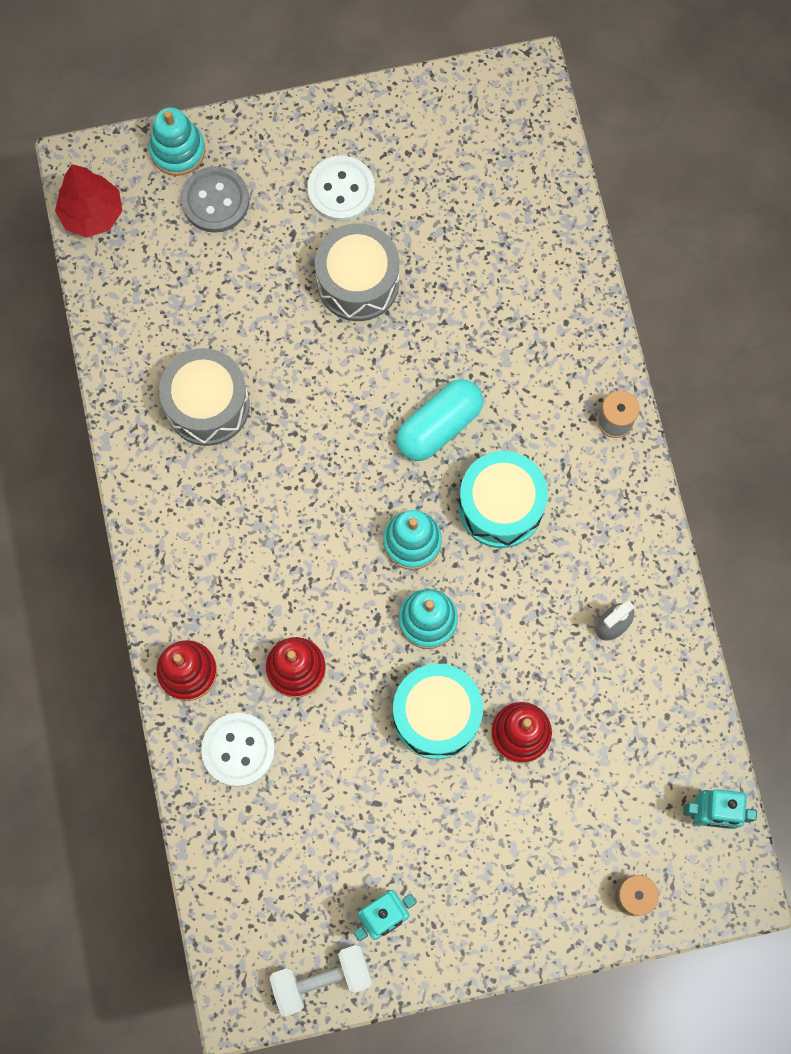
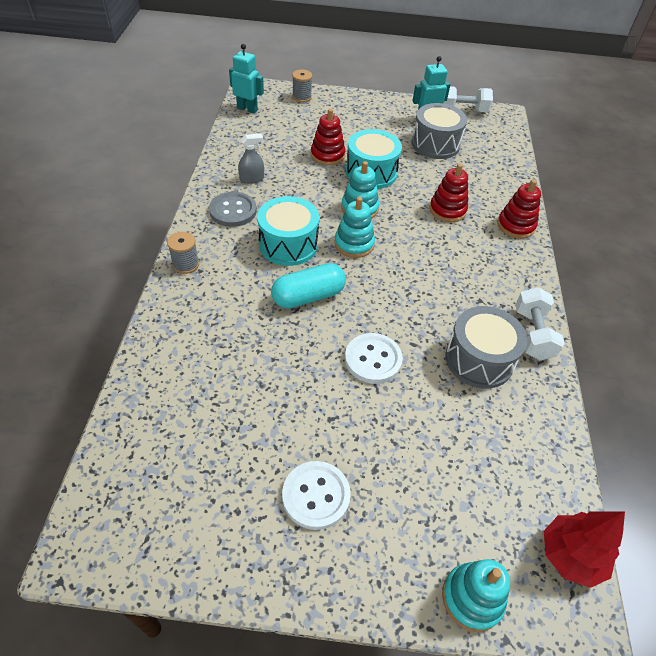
camera: 165 degrees left, 25 degrees down
(146, 467) = (532, 334): none -> white dumbbell
(215, 201) = (441, 527): grey button -> grey button (233, 211)
(238, 750) = (490, 188): white button -> white button (373, 359)
(358, 282) = (330, 410): grey drum -> grey drum (435, 144)

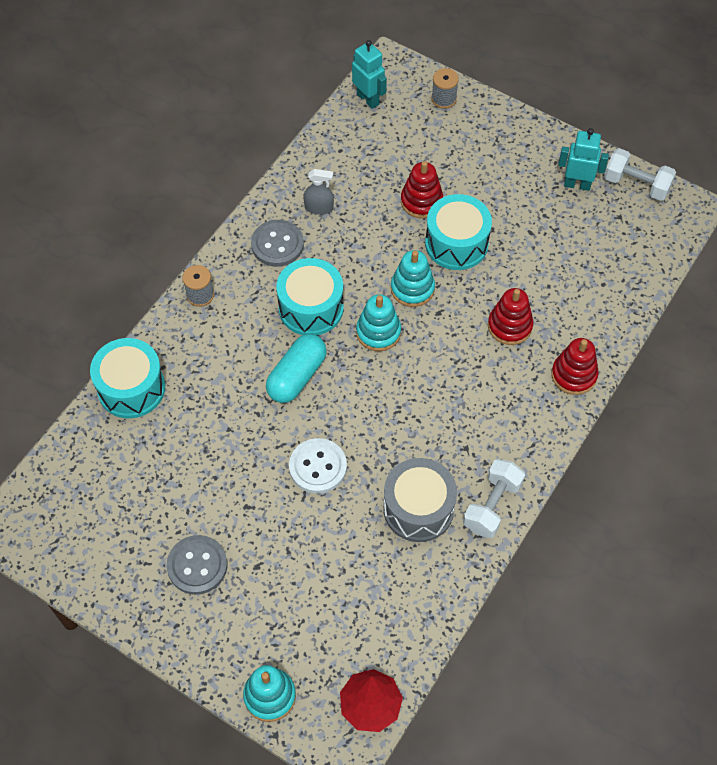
camera: 30 degrees right, 10 degrees up
(158, 358) = (131, 388): none -> turquoise drum
(308, 296) = (297, 376): turquoise capsule -> turquoise capsule turned 60 degrees counterclockwise
(316, 496) = (197, 565): white button -> grey button
(435, 144) = (562, 227): grey drum -> none

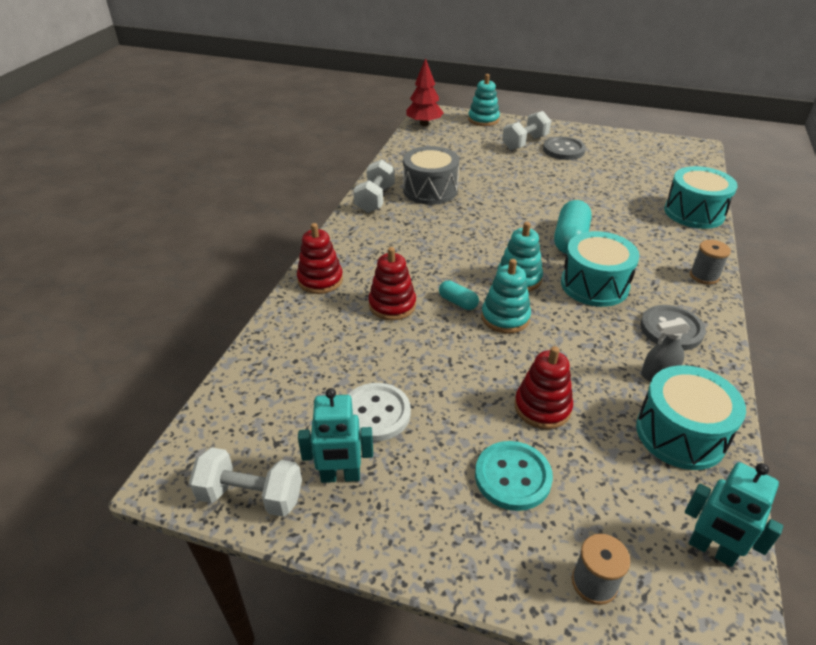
camera: 165 degrees right, 20 degrees down
(241, 601) = (525, 143): none -> white dumbbell
(318, 467) = (516, 197): white button -> white button (376, 413)
(448, 316) = (458, 302): none -> turquoise capsule
(456, 243) = (477, 368): turquoise drum -> turquoise drum (680, 434)
(464, 160) = (512, 477): none -> turquoise button

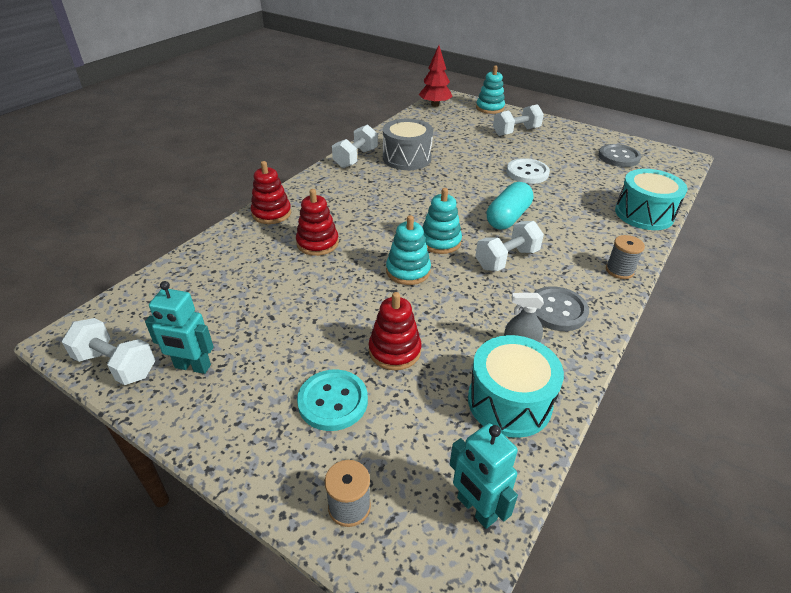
camera: 15 degrees right, 0 degrees up
(376, 413) = (251, 325): white button -> white button (527, 173)
(458, 302) = (374, 251): turquoise capsule -> none
(563, 150) = (548, 142): grey button -> grey button (618, 157)
(594, 285) = (507, 259): turquoise drum -> white dumbbell

